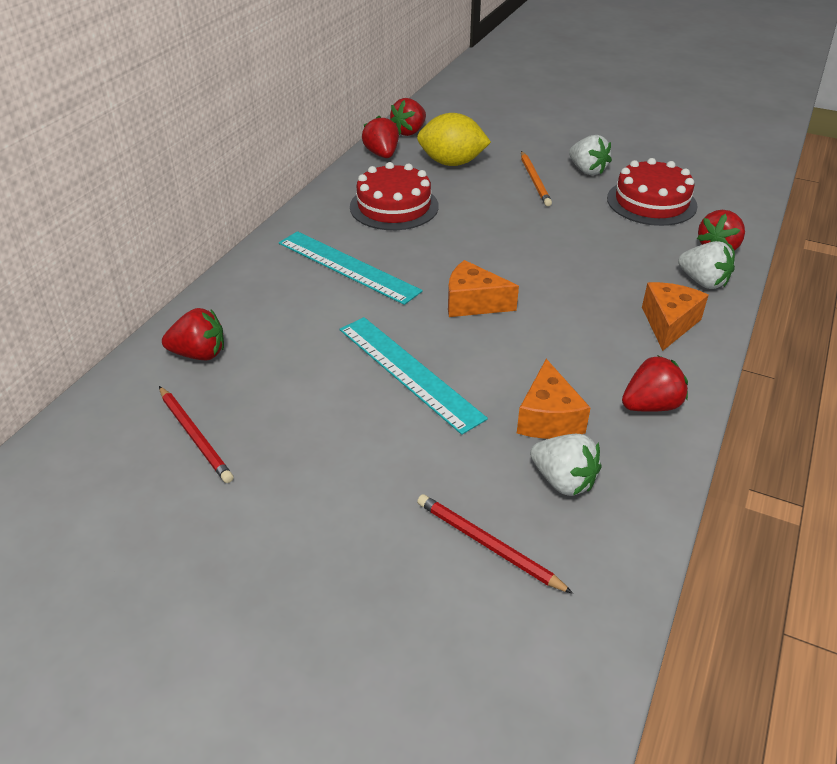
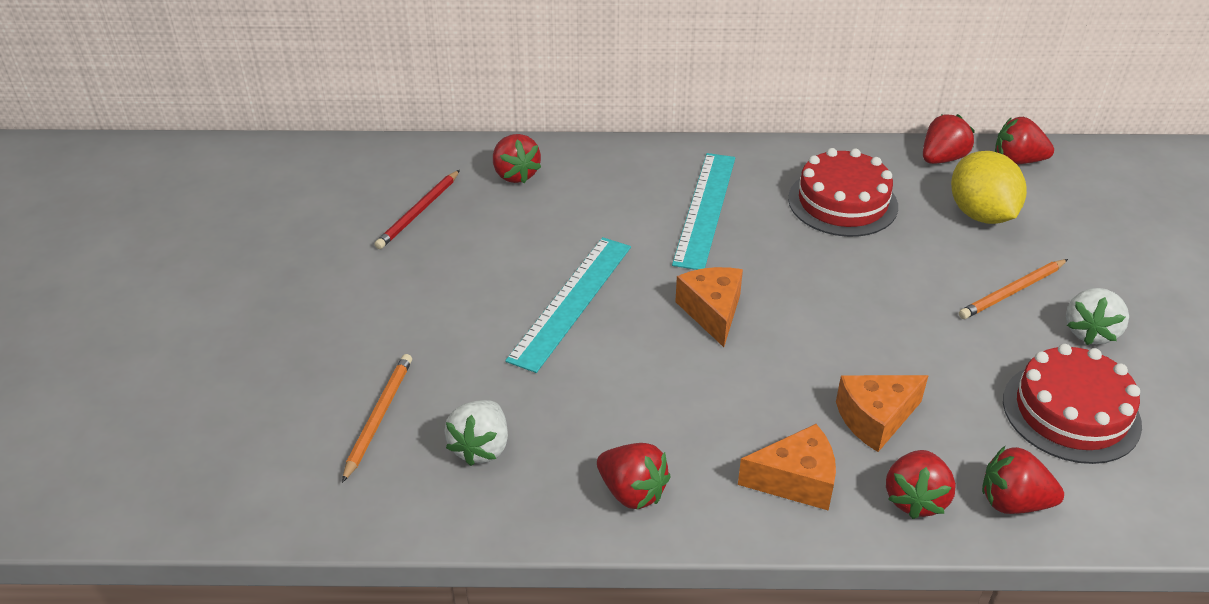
camera: 65 degrees right, 0 degrees up
(488, 545) = (378, 417): red pencil -> orange pencil
(548, 418) = (564, 415): orange cheese -> orange cheese (875, 419)
(703, 282) = (915, 499): white strawberry -> red strawberry

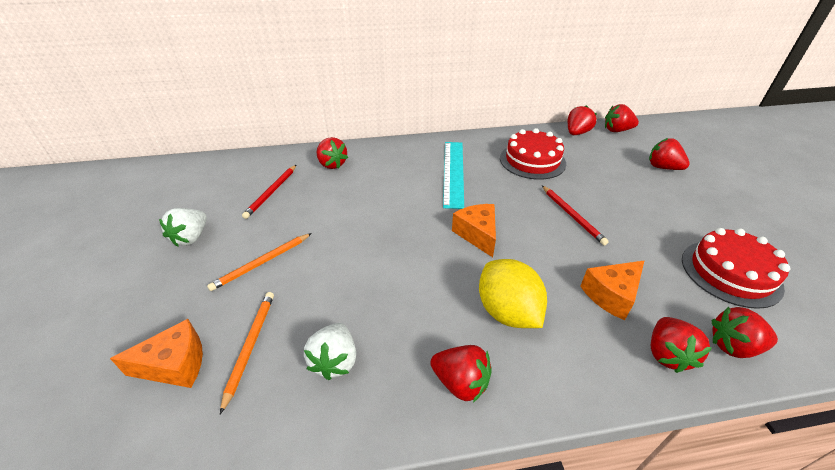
camera: 10 degrees left, 0 degrees up
(571, 301) = (382, 238): turquoise ruler -> none
(796, 481) = (578, 352): orange cheese -> orange cheese (175, 365)
(869, 301) = (572, 216): none -> red pencil
(980, 214) = (612, 159): yellow lemon -> yellow lemon (507, 312)
(1012, 292) = (653, 200): orange pencil -> orange pencil (262, 263)
(1061, 238) = (662, 167): none -> red strawberry
(1090, 332) = (710, 219): white strawberry -> white strawberry (191, 237)

